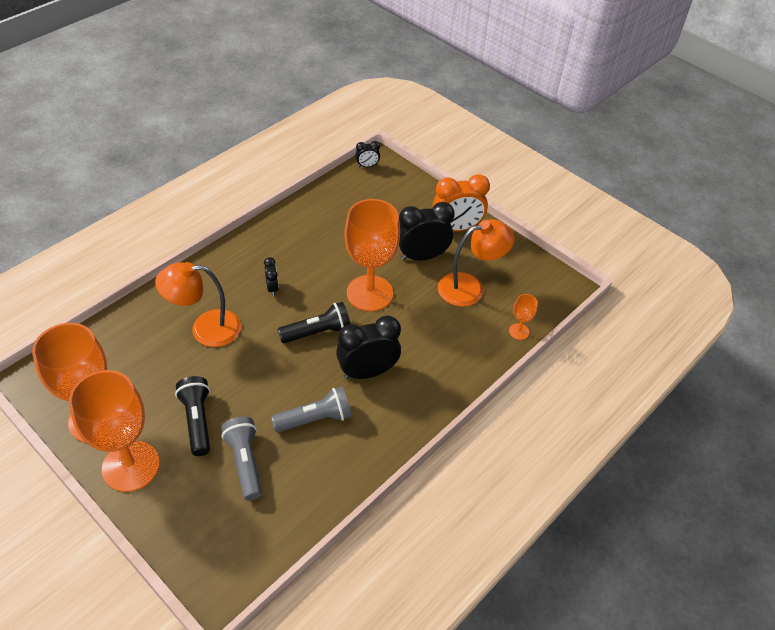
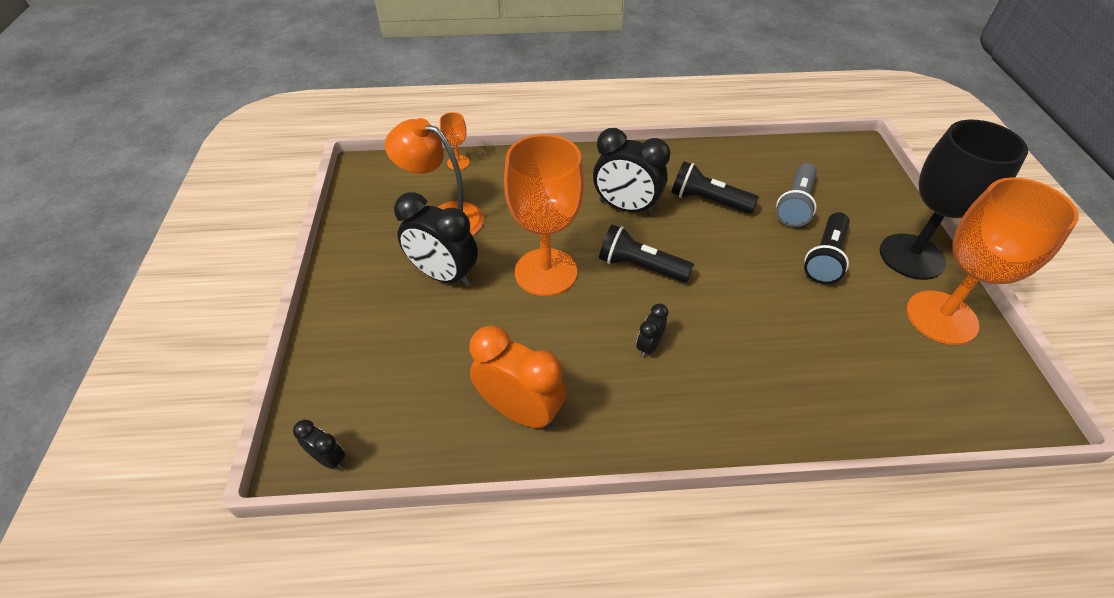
camera: 135 degrees left, 0 degrees up
(131, 466) = (911, 256): orange goblet -> black goblet
(205, 329) = (766, 345): orange lamp -> none
(315, 419) = (708, 201): grey flashlight -> black flashlight
(456, 228) = (364, 282): orange clock -> orange clock (520, 411)

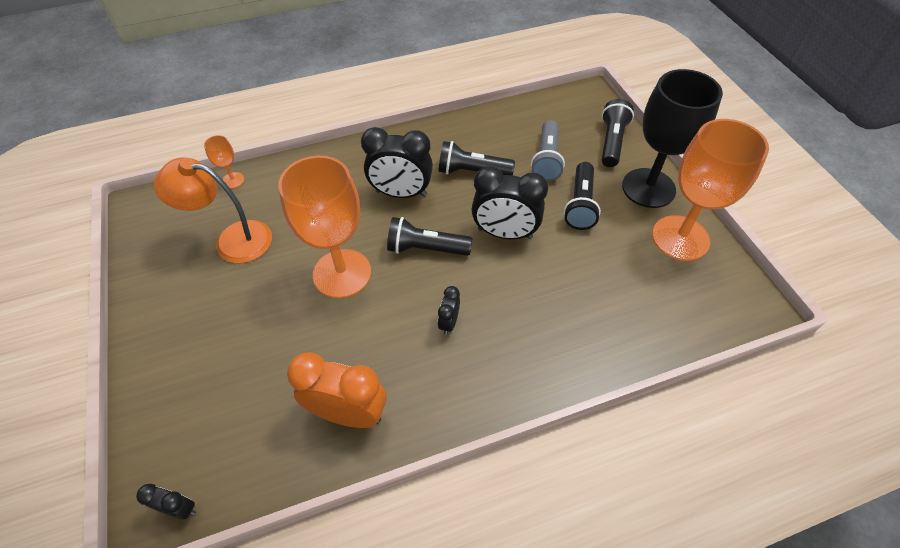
camera: 15 degrees left, 5 degrees up
(444, 275) = (246, 299): black clock -> black clock (504, 233)
(876, 200) = (611, 142): none -> black flashlight

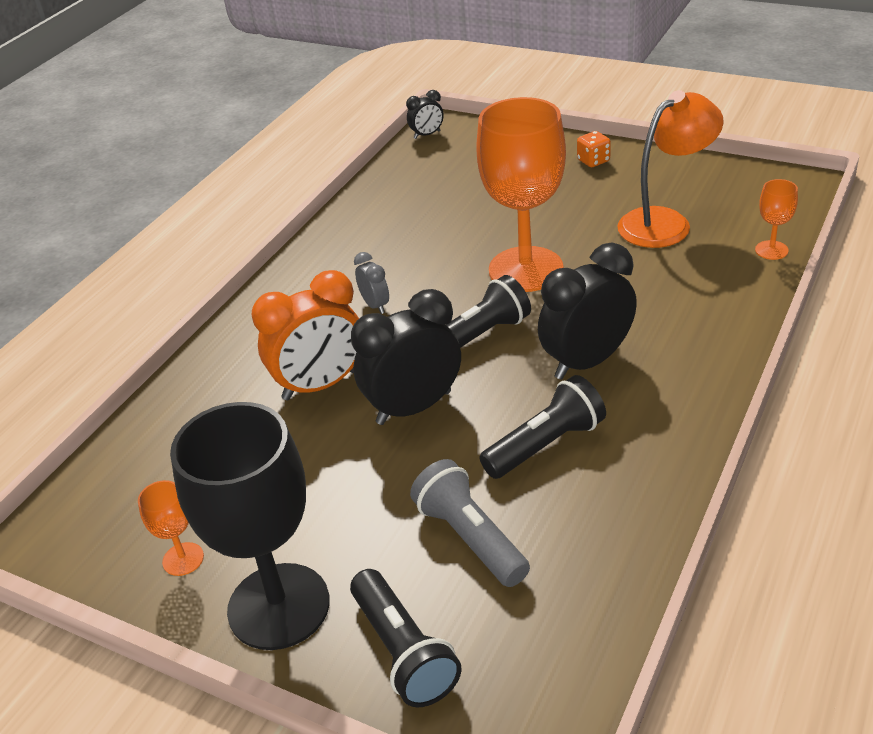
camera: 140 degrees right, 15 degrees down
(164, 331) = (593, 161): none -> orange dice
(349, 413) = (383, 218): orange clock -> orange clock (320, 385)
(449, 322) = (375, 305): black clock -> grey clock
(580, 204) = (357, 507): black flashlight -> none
(680, 238) = (183, 559): orange goblet -> orange goblet, size x0.42

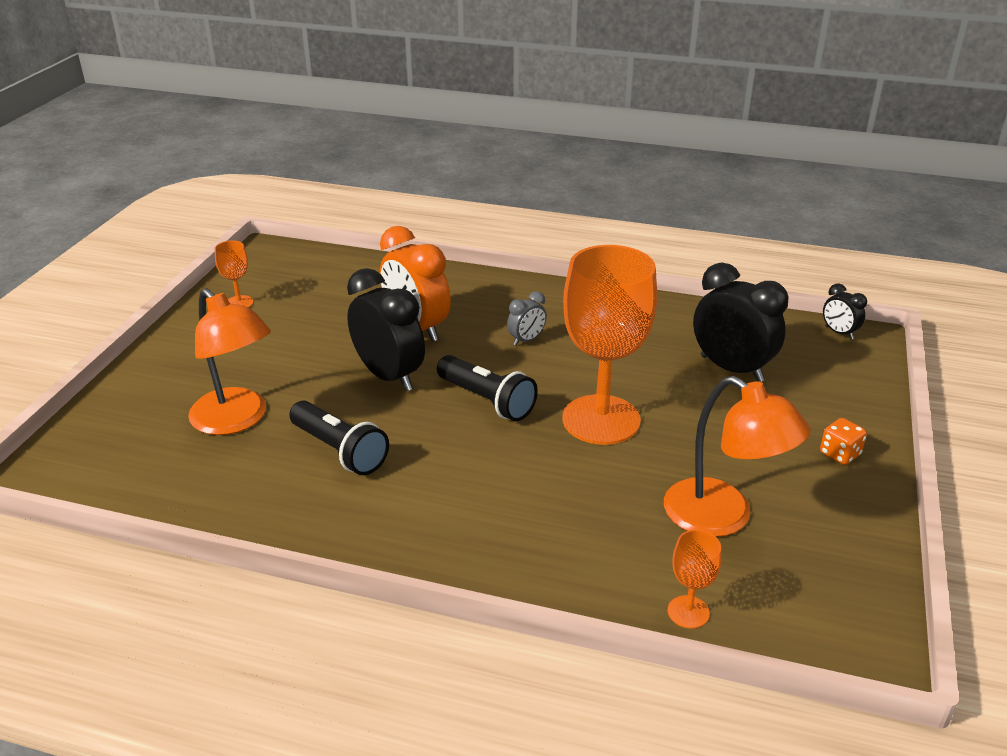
camera: 75 degrees right, 5 degrees down
(279, 606) = (189, 346): black goblet -> none
(403, 652) = (136, 401): black flashlight -> none
(470, 538) = (237, 420): grey flashlight -> orange lamp
(587, 362) = (455, 468): black clock -> black clock (731, 369)

